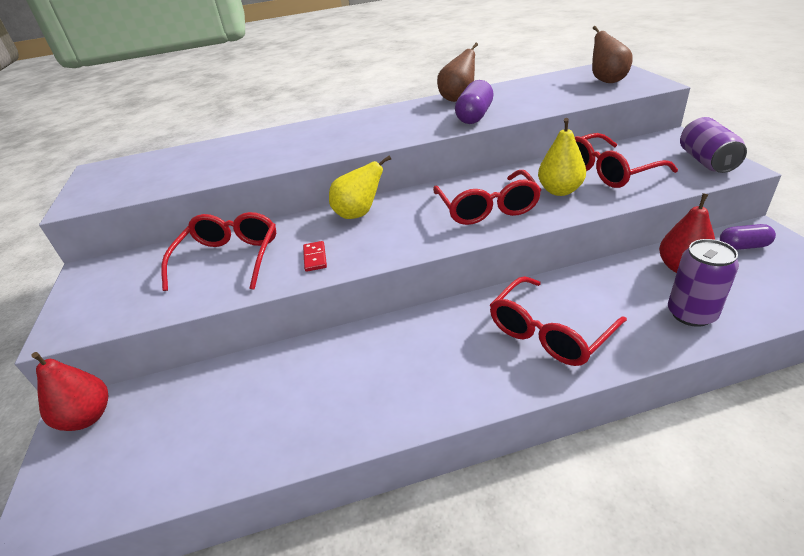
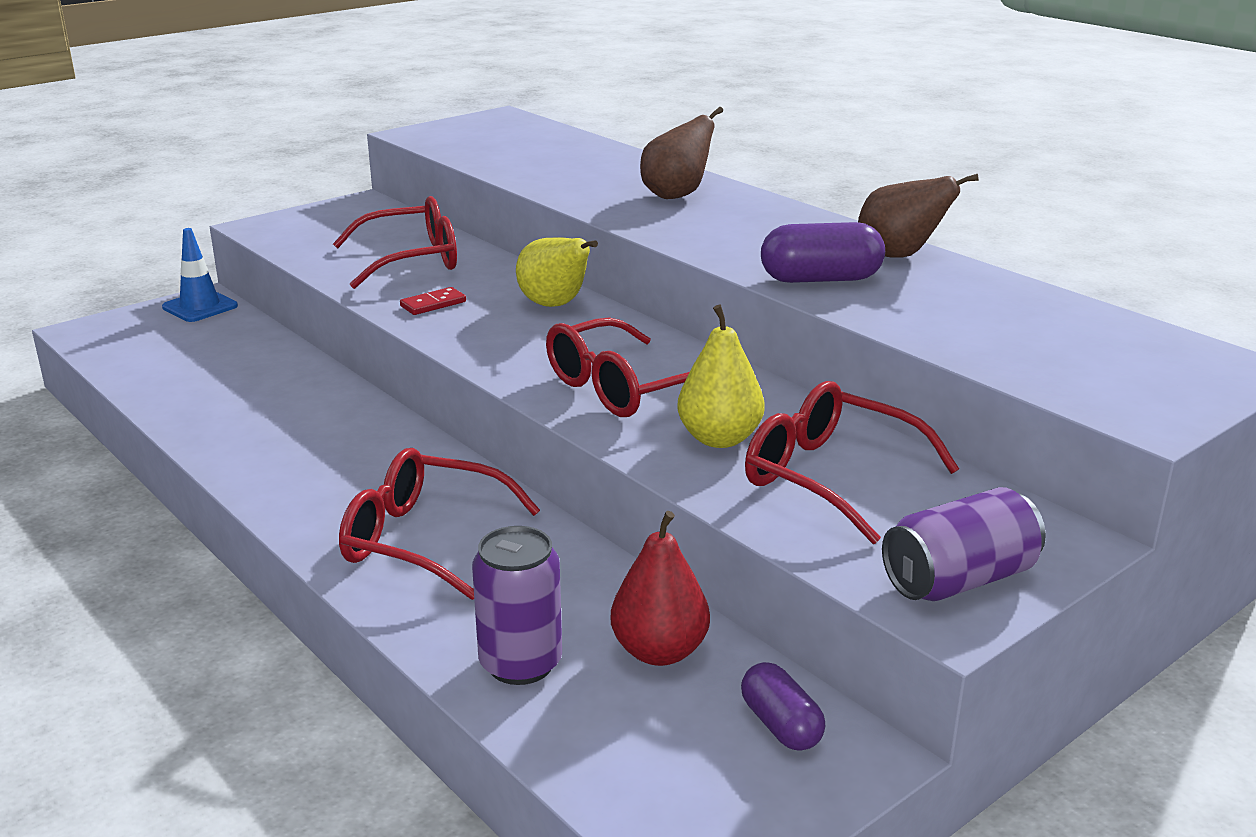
camera: 60 degrees right, 10 degrees down
(87, 417) = (200, 307): red pear -> blue traffic cone
(607, 80) = (1127, 369): brown pear -> brown pear (676, 195)

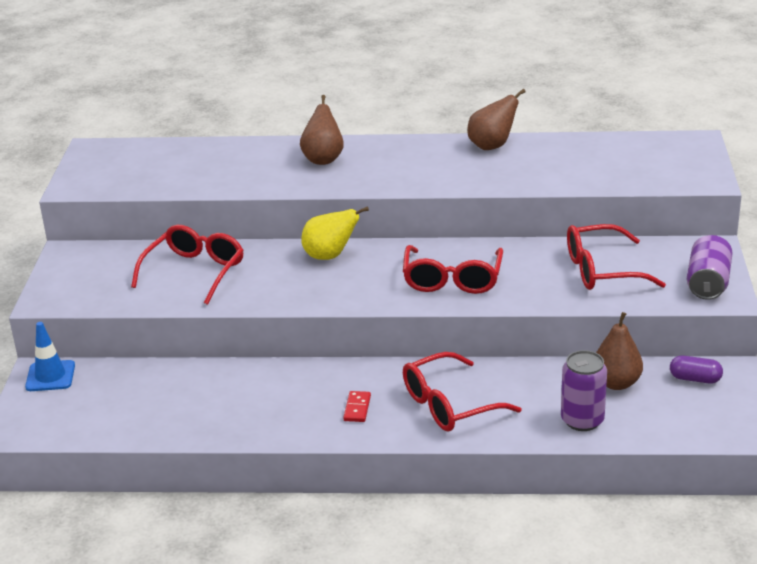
camera: 45 degrees left, 5 degrees up
(433, 304) = (270, 289): red domino -> red domino (357, 408)
(659, 651) = (616, 383): red pear -> brown pear
(719, 438) = (534, 279): yellow pear -> none
(820, 279) = (488, 176): purple capsule -> none

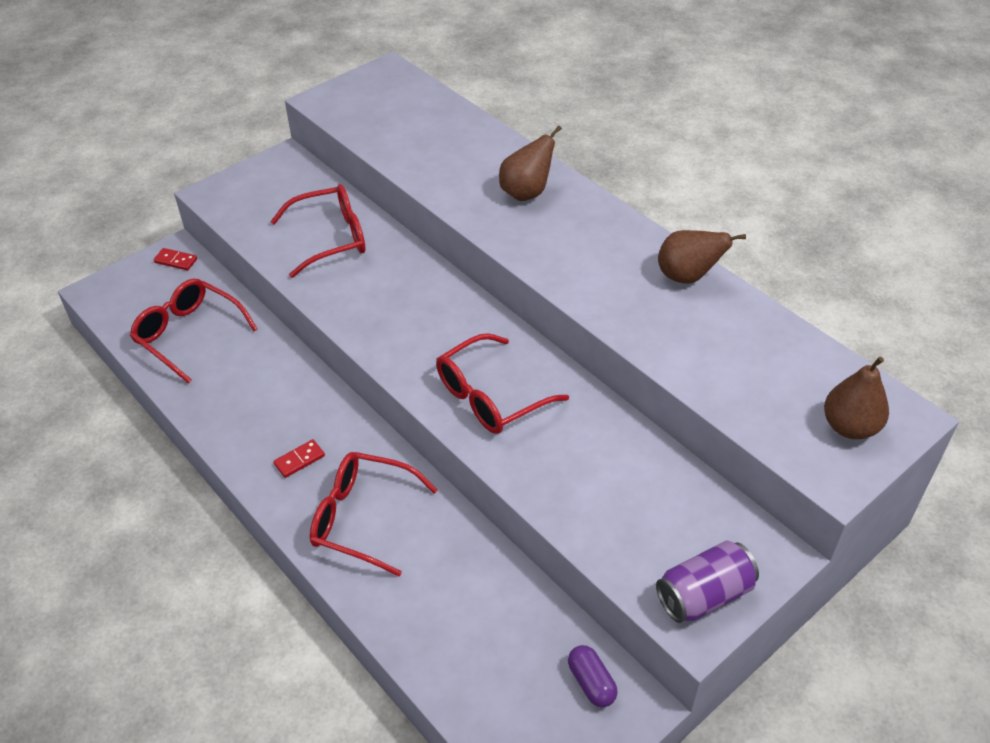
camera: 45 degrees right, 15 degrees up
(50, 376) = (176, 261): blue traffic cone -> red domino
(330, 256) = (439, 295): yellow pear -> none
(582, 420) = (432, 633): purple can -> none
(602, 270) = (629, 493): red glasses -> red glasses (189, 335)
(616, 383) = (518, 620): brown pear -> brown pear (849, 427)

